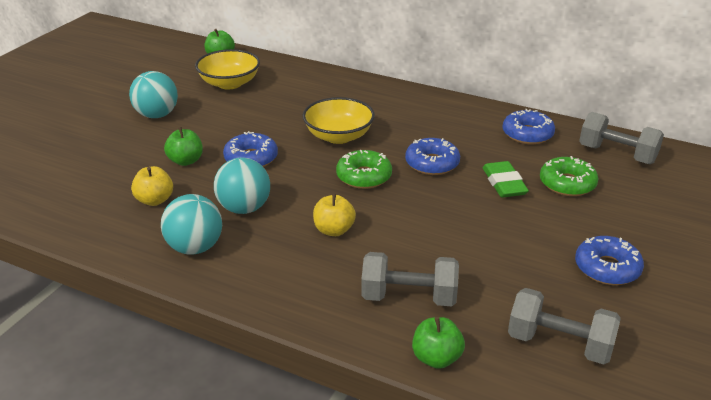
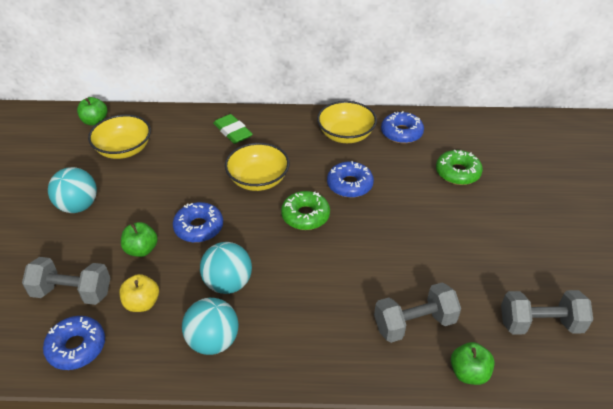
camera: 25 degrees left, 10 degrees up
(334, 230) = (316, 279): yellow apple -> none
(461, 122) = (346, 135): none -> yellow bowl
(504, 183) = (414, 187): green eraser -> green eraser (232, 132)
(607, 268) = (529, 242): blue donut -> blue donut (76, 347)
(617, 154) = (474, 133): grey dumbbell -> grey dumbbell (72, 292)

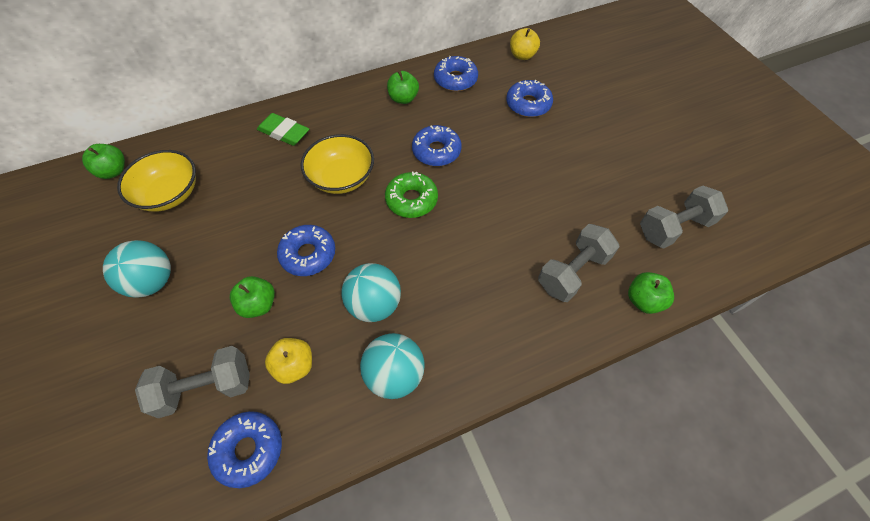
camera: 25 degrees left, 15 degrees up
(346, 135) = (403, 98): yellow bowl -> green apple
(457, 173) = (528, 104): green donut -> blue donut
(477, 130) = (522, 55): none -> yellow apple

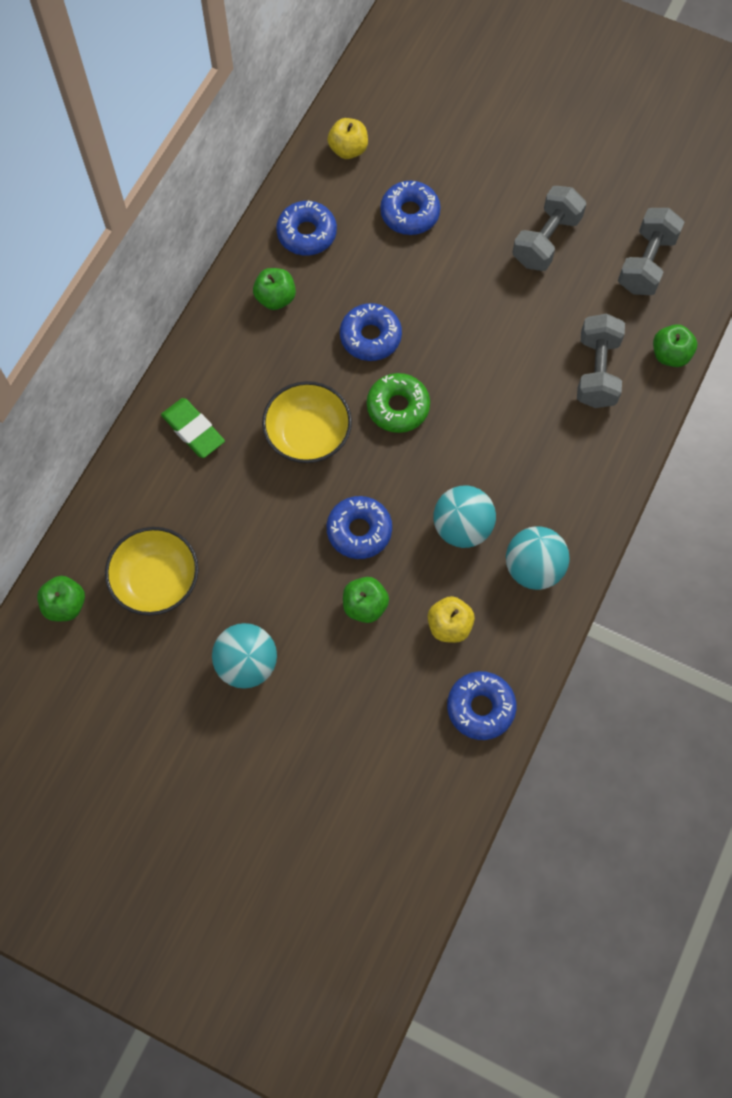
camera: 40 degrees left, 10 degrees up
(206, 388) = (397, 698): grey dumbbell -> grey dumbbell (546, 240)
(284, 132) = (193, 430): green eraser -> green eraser turned 60 degrees clockwise

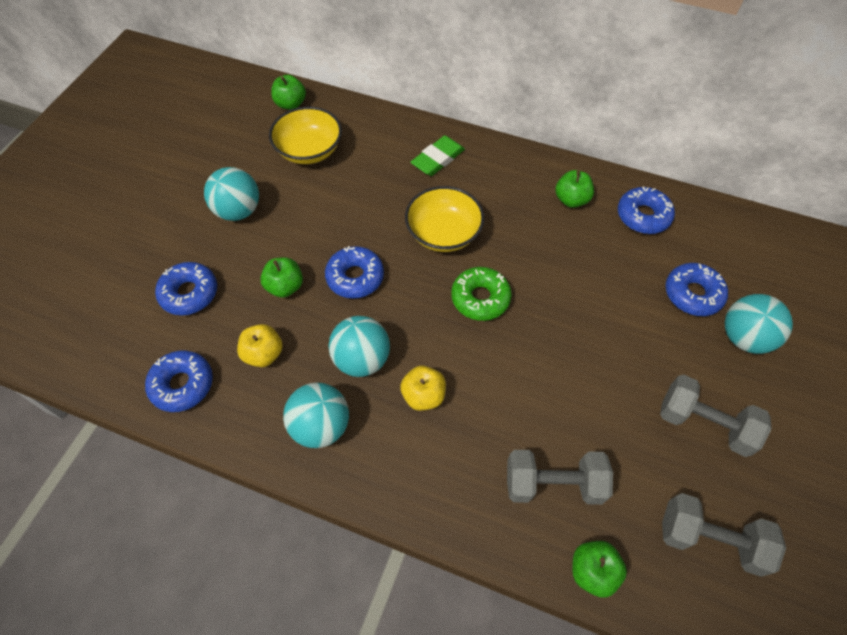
camera: 85 degrees right, 10 degrees down
(348, 149) = (745, 239): yellow apple -> yellow apple (423, 395)
(370, 337) = (549, 271): blue donut -> blue donut (189, 293)
(461, 184) = (744, 337): none -> turquoise ball

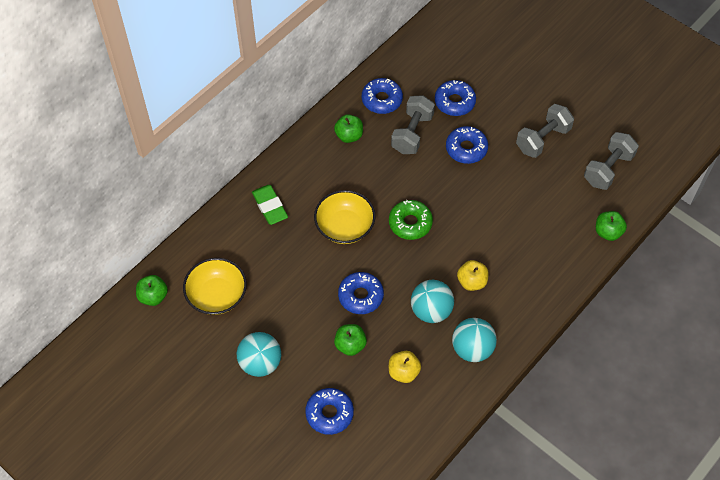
camera: 70 degrees left, 0 degrees up
(182, 384) = (409, 431): blue donut -> blue donut (466, 148)
(553, 483) = (553, 231): grey dumbbell -> grey dumbbell (412, 133)
(744, 337) = (495, 91): turquoise ball -> none

